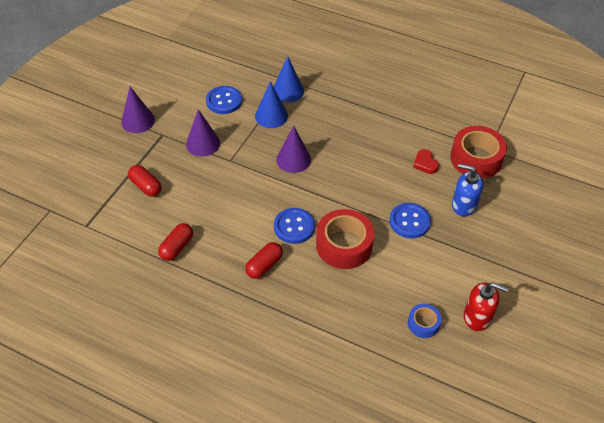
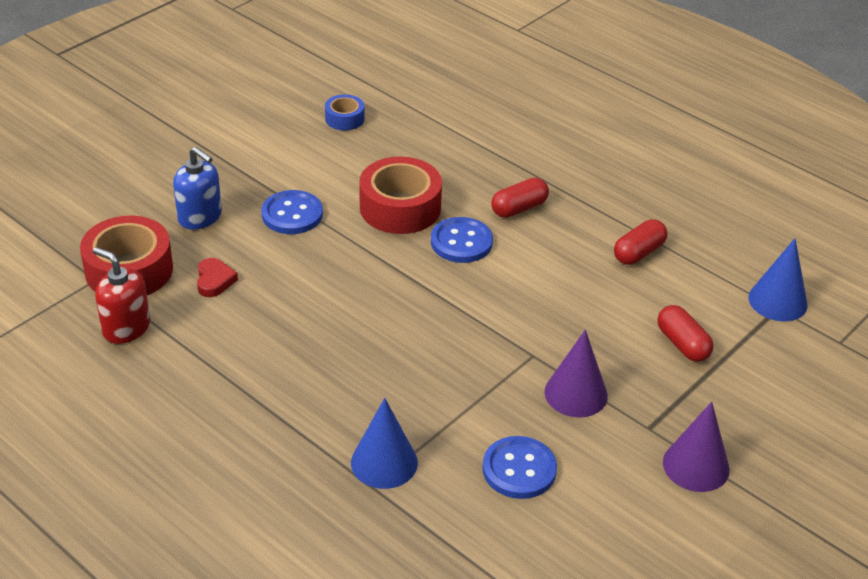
camera: 165 degrees left, 10 degrees down
(271, 116) = (436, 417): blue cone -> blue cone (777, 301)
(293, 159) = (425, 332): purple cone -> none
(477, 317) = (276, 112): red soap dispenser -> red soap dispenser (126, 328)

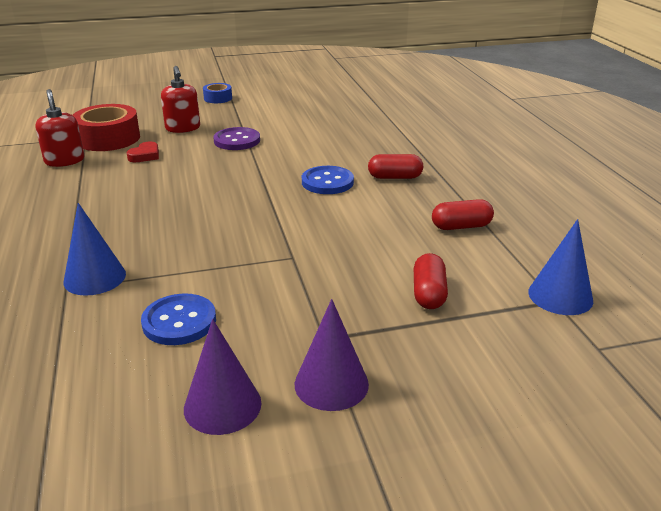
camera: 35 degrees right, 10 degrees down
(200, 217) = (183, 128): blue soap dispenser -> red soap dispenser
(292, 214) = (237, 141): blue button -> purple button
(344, 119) = (334, 110): blue tape -> blue tape (218, 98)
(400, 207) = (310, 155): red tape -> none
(576, 394) = (292, 292): purple cone -> purple cone (222, 405)

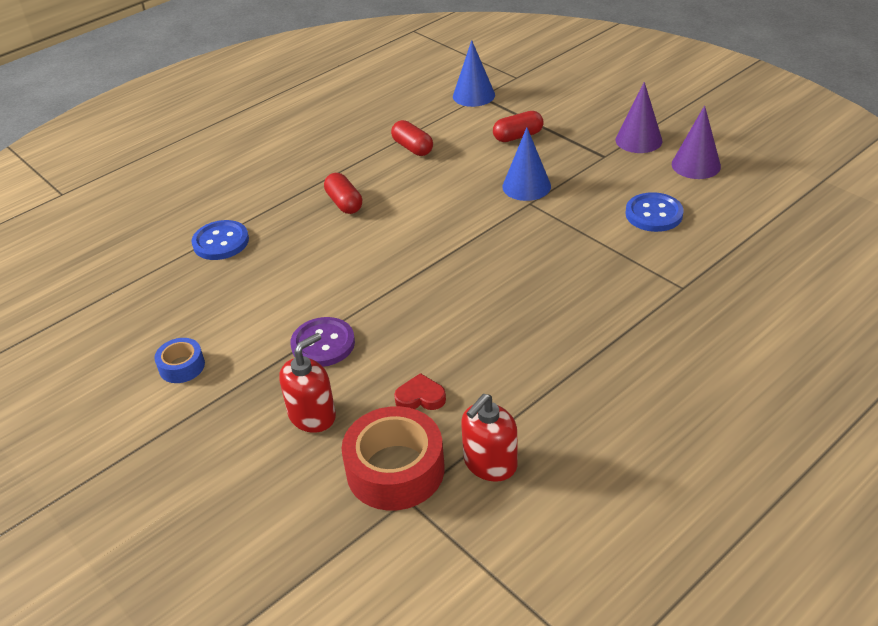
camera: 115 degrees left, 10 degrees up
(95, 277) = (656, 281): blue cone -> blue cone (526, 186)
(218, 98) = (169, 447): blue tape -> blue tape (182, 366)
(327, 182) = (385, 236): blue button -> blue button (221, 242)

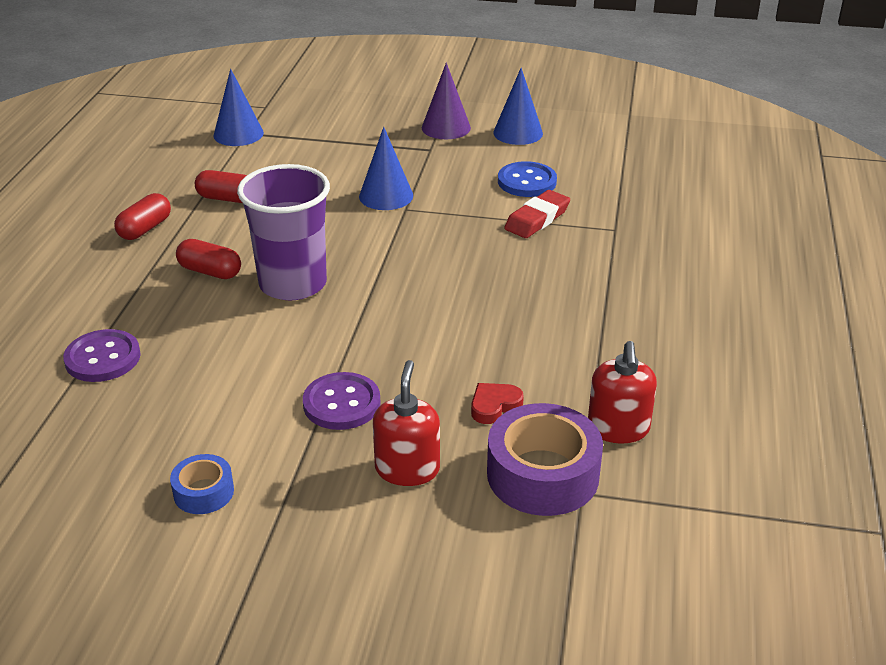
camera: 40 degrees left, 5 degrees down
(221, 242) = (103, 358): blue button -> purple button
(386, 235) = (293, 284): none -> purple cup
(395, 470) = (542, 474): red tape -> purple tape
(518, 136) = (327, 157): red capsule -> red capsule (145, 229)
(625, 252) = (537, 219): none -> red eraser
(696, 165) = (518, 133): purple cone -> blue cone

